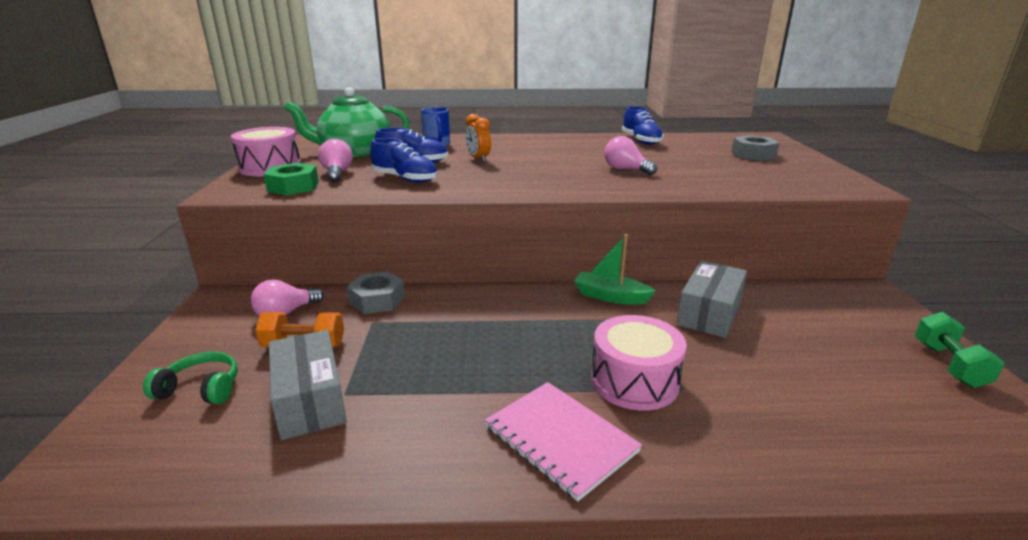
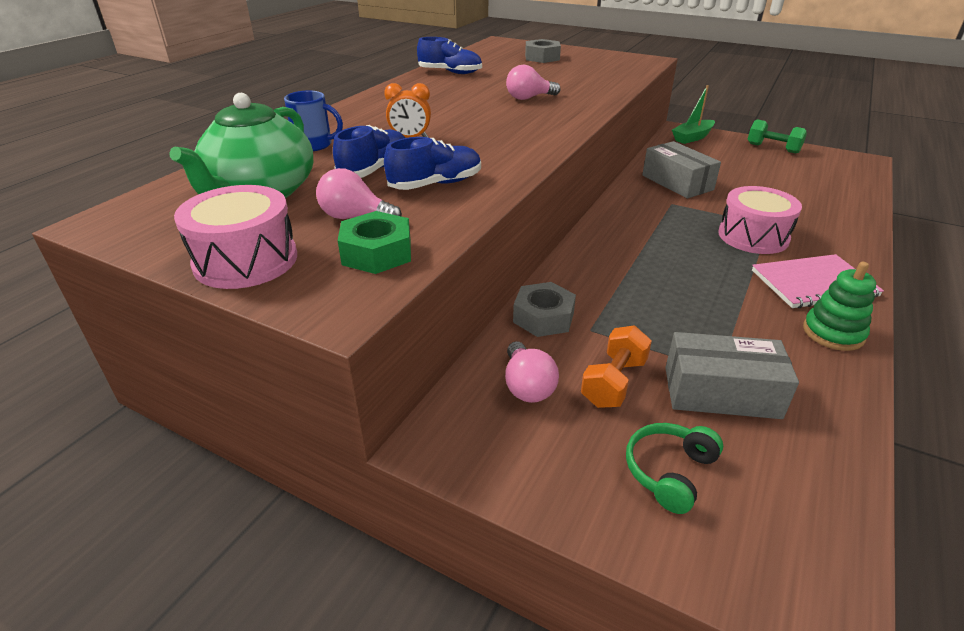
camera: 60 degrees left, 10 degrees up
(455, 464) = (833, 333): none -> green stacking toy
(610, 296) = (627, 206): green boat -> green boat (692, 137)

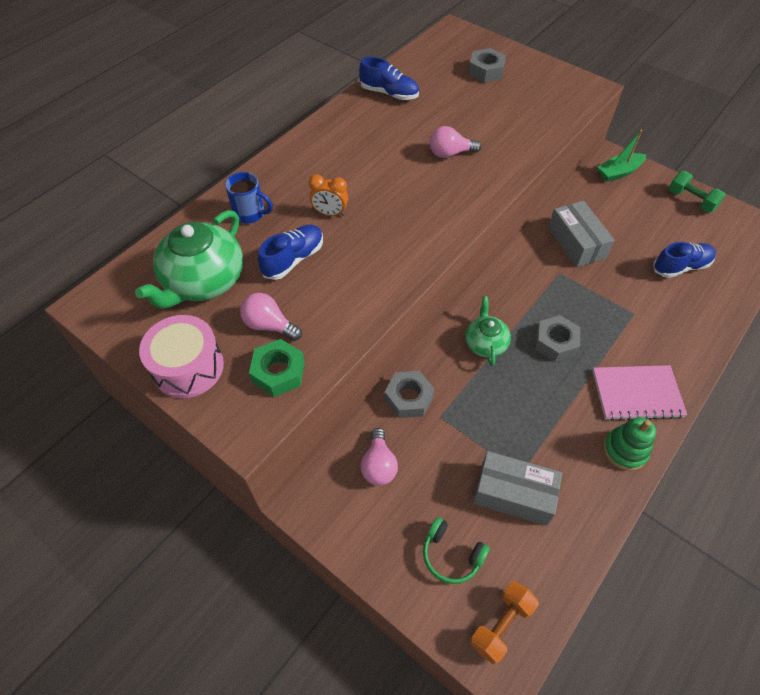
camera: 10 degrees right, 20 degrees up
(436, 184) = (337, 288): blue shoe -> blue shoe (680, 267)
(614, 382) = (440, 472): orange dumbbell -> orange dumbbell (501, 625)
(617, 262) = (485, 343): none -> green teapot
(669, 472) = (451, 555): green headphones -> green headphones turned 105 degrees counterclockwise
(696, 253) = (555, 342): none -> grey nut
(753, 236) = (613, 328): pink drum -> none

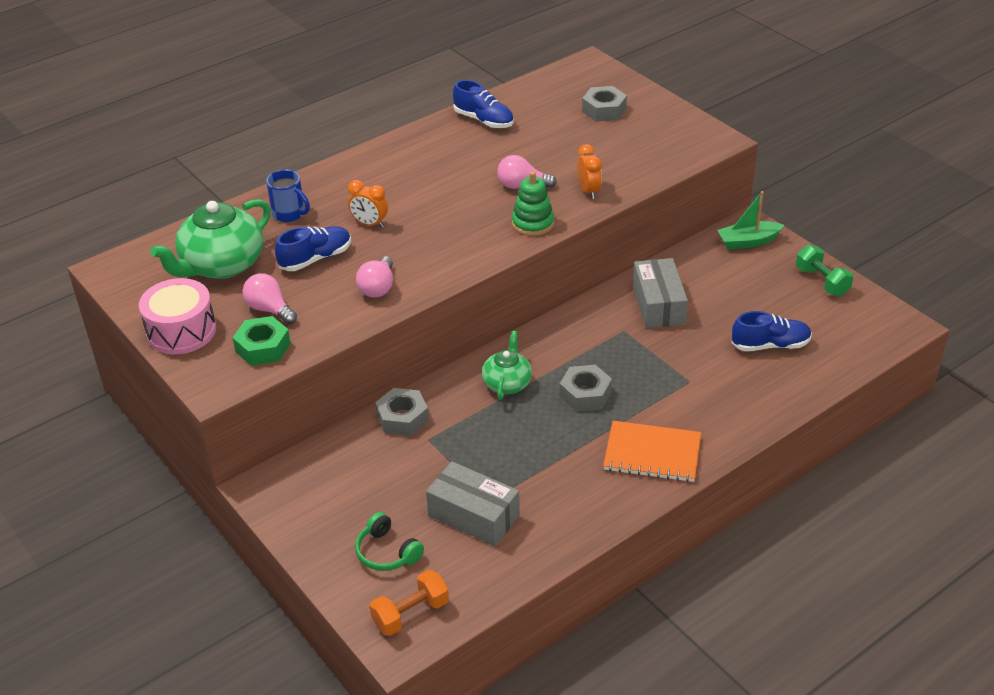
camera: 15 degrees right, 15 degrees down
(378, 465) = (346, 469): pink light bulb -> pink light bulb (378, 287)
(510, 151) = (589, 191): none -> orange clock
(624, 450) = (611, 499): green stacking toy -> green stacking toy (533, 223)
(637, 394) = (652, 453): pink notebook -> orange notebook

